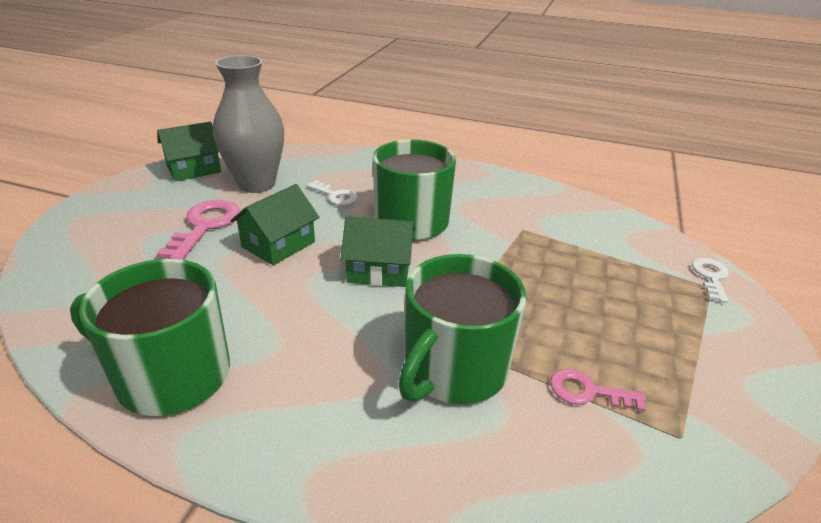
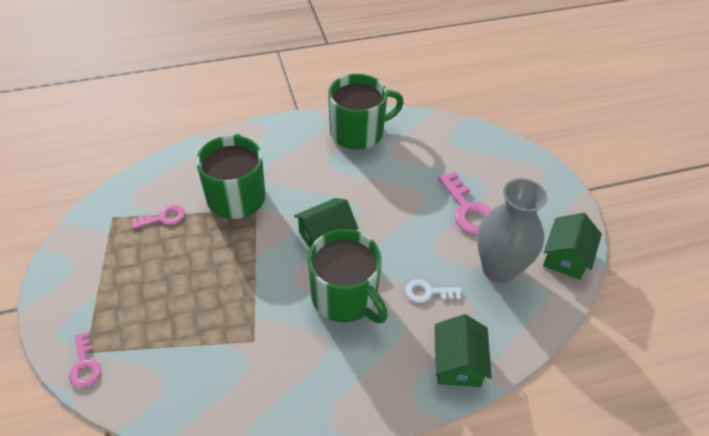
camera: 145 degrees right, 15 degrees up
(278, 244) = (406, 221): green house -> green house (458, 363)
(711, 277) = (85, 365): white key -> pink key

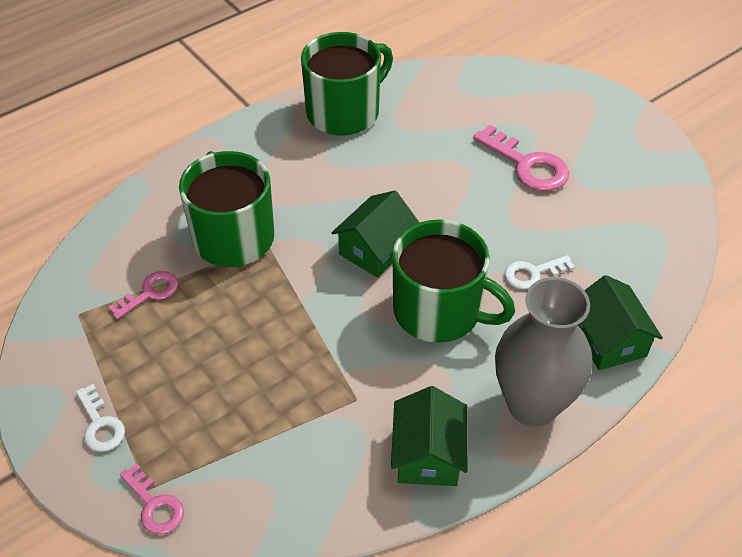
camera: 20 degrees left, 0 degrees up
(83, 296) = (100, 424): none -> white key
(499, 269) = (598, 221): grey vase -> grey vase (532, 404)
(566, 257) = (664, 184): green house -> green house (428, 454)

